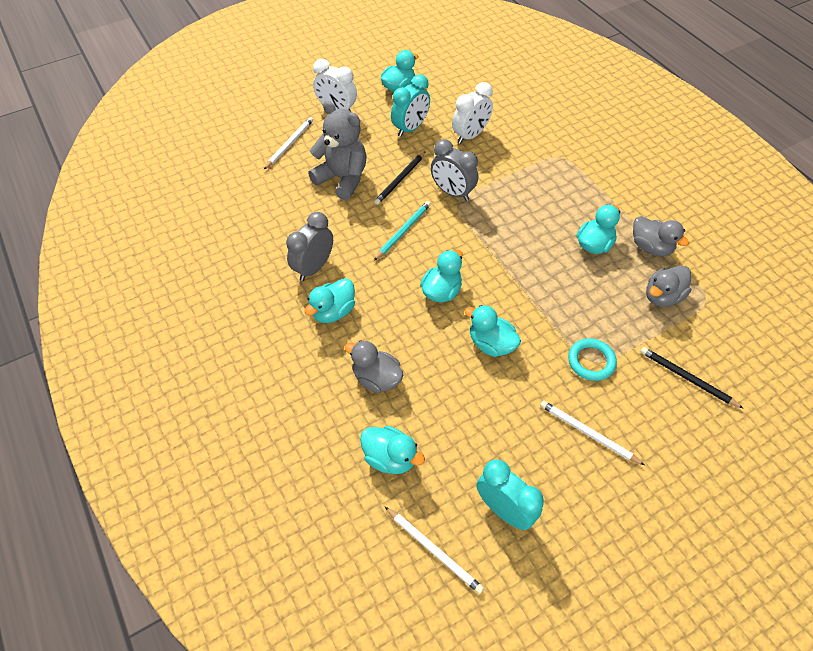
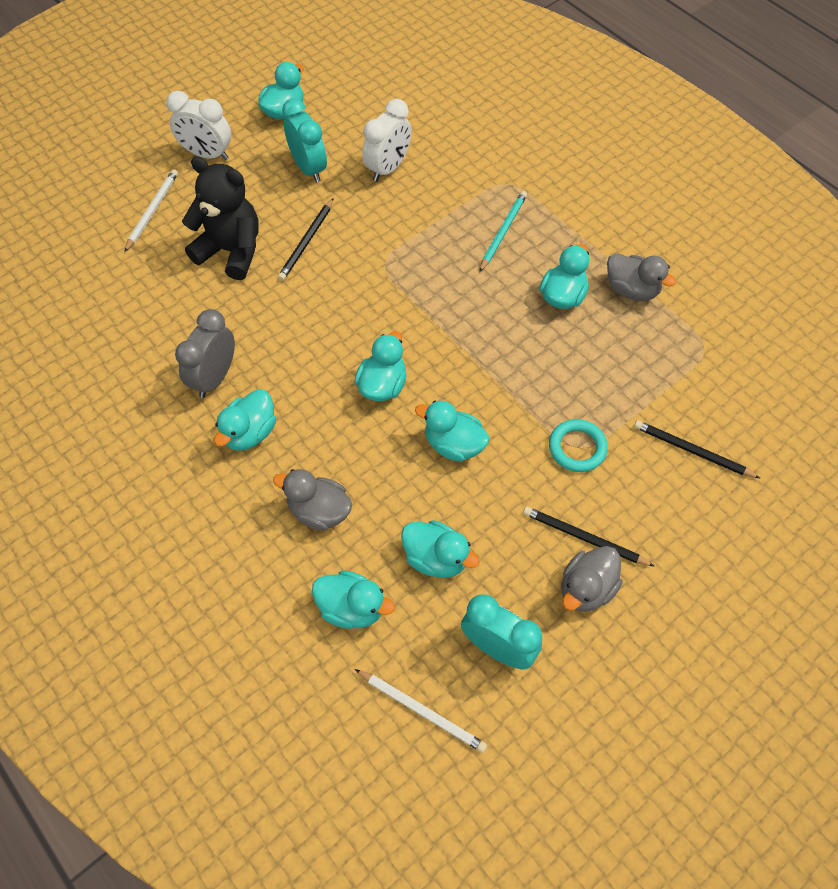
camera: 10 degrees left, 5 degrees up
(342, 179) = (231, 251): grey teddy bear -> black teddy bear
(403, 231) = (321, 312): turquoise pencil -> turquoise pencil (502, 232)
(410, 128) = (309, 168): turquoise clock -> turquoise clock turned 60 degrees counterclockwise
(452, 192) = (376, 250): grey clock -> none
(464, 429) = (436, 558): none -> turquoise duck
(588, 433) = (584, 538): white pencil -> black pencil
(662, 297) = (652, 352): grey duck -> grey duck (586, 588)

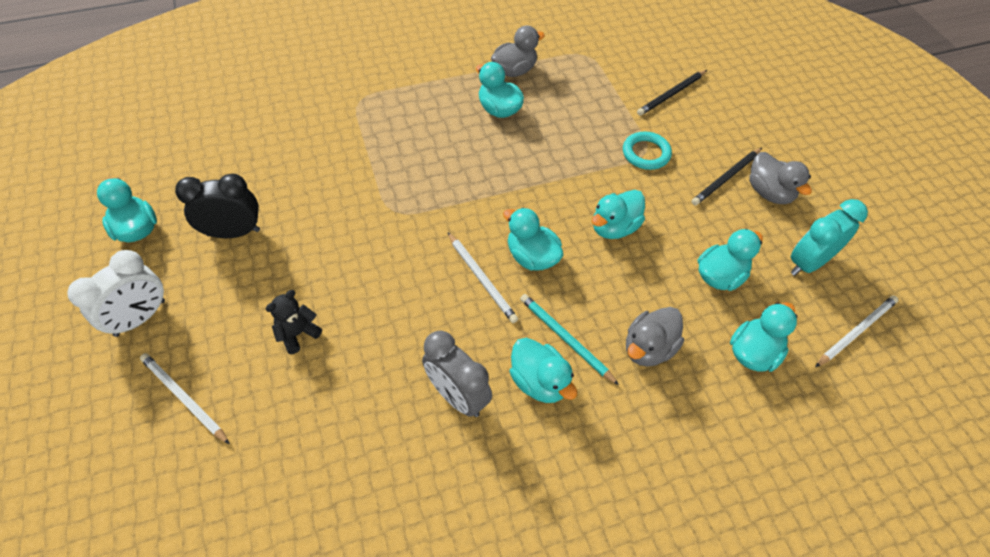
camera: 70 degrees left, 5 degrees down
(231, 251) = (298, 333): black teddy bear -> black teddy bear, size x0.49
(307, 241) = (329, 263): black pencil -> none
(309, 168) = (233, 232): turquoise clock -> black clock
(340, 354) = (481, 278): none -> white pencil
(388, 168) = (281, 172): white clock -> none
(502, 232) = (411, 121): turquoise pencil -> turquoise pencil (566, 339)

